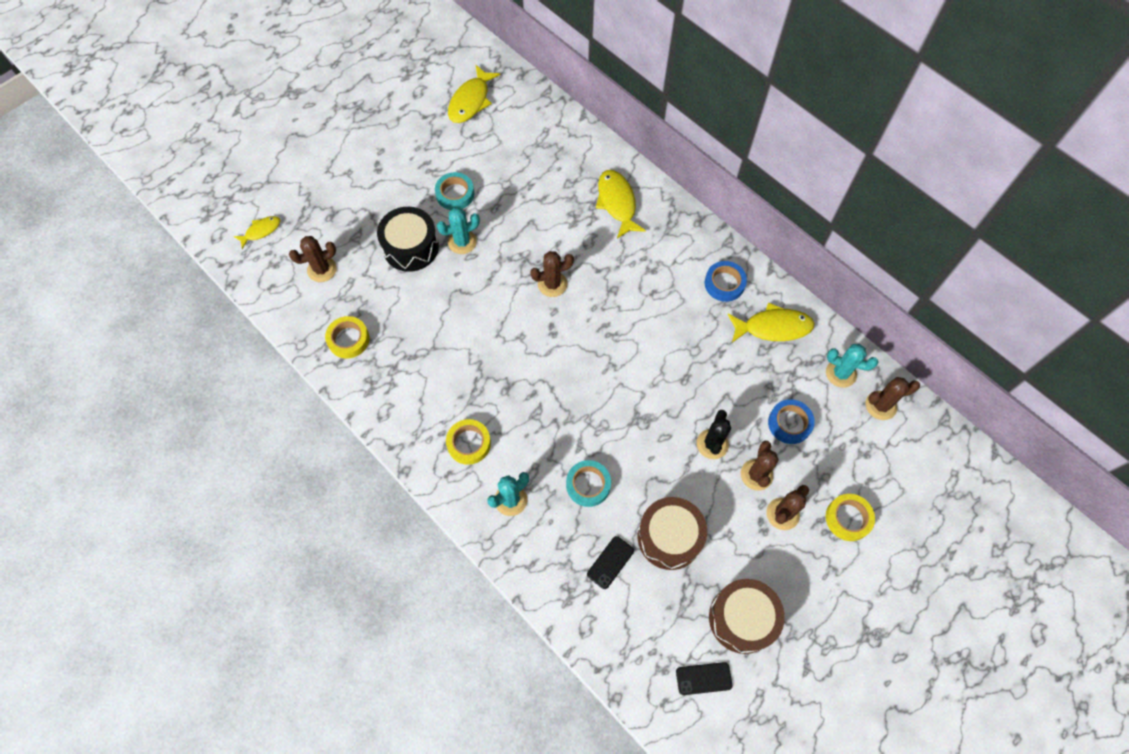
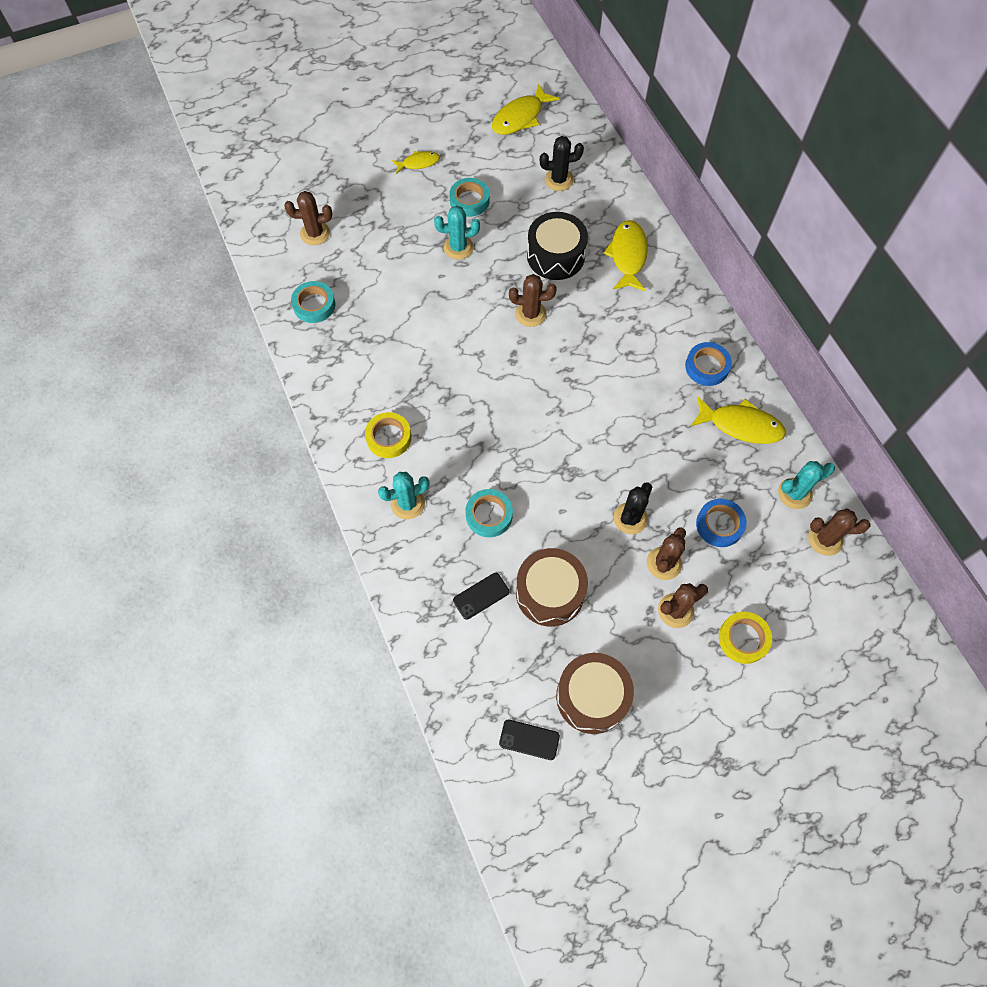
camera: 20 degrees right, 0 degrees up
(261, 231) = (273, 182): yellow fish -> yellow fish (418, 163)
(348, 339) = (314, 305): yellow tape -> turquoise tape
(411, 247) = (407, 238): black drum -> black drum (555, 256)
(529, 150) = (559, 180): none -> black cactus
(841, 373) = (795, 493): turquoise cactus -> turquoise cactus turned 60 degrees counterclockwise

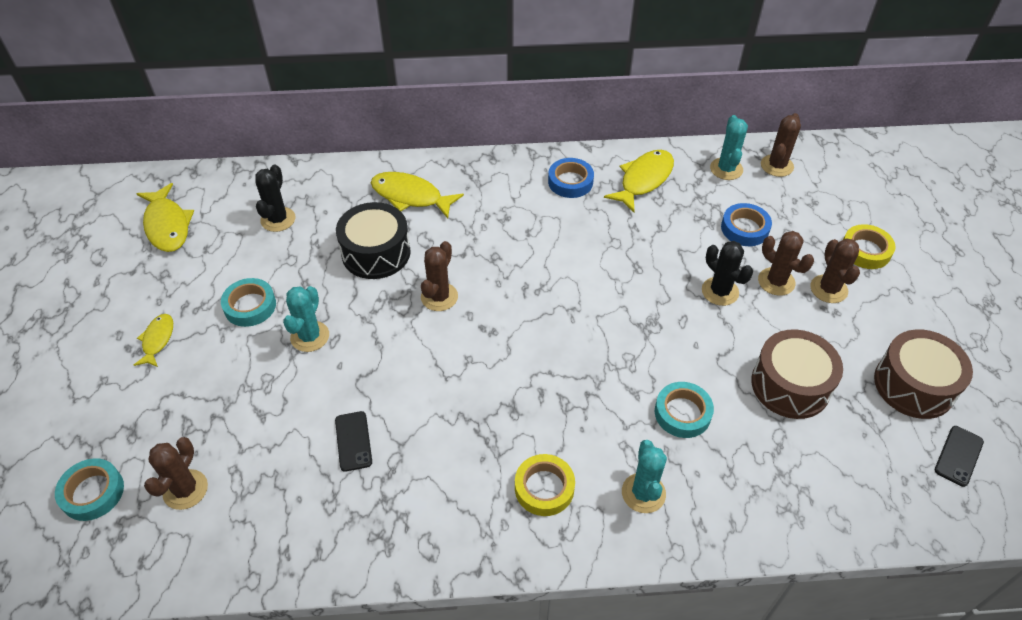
camera: 70 degrees left, 15 degrees down
(314, 305) = (302, 522): turquoise tape -> turquoise tape (92, 492)
(481, 596) = (782, 451): black phone -> black phone (353, 441)

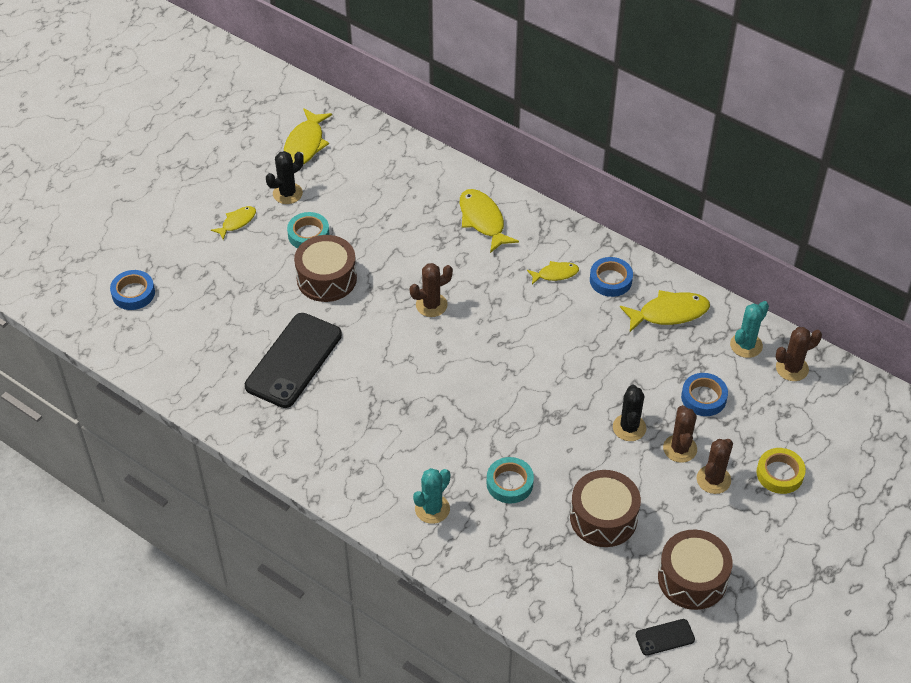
camera: 40 degrees right, 0 degrees up
(92, 492) = (133, 293): turquoise tape -> blue tape
(185, 489) = (181, 325): brown cactus -> none
(278, 219) = (378, 183): black cactus -> black cactus (287, 193)
(310, 336) = (326, 278): turquoise cactus -> brown drum
(353, 441) = (294, 360): black phone -> black phone, size x2.25
(376, 253) = (420, 248): black drum -> none
(520, 204) = (555, 274): none -> yellow fish
(544, 488) = (376, 464): yellow tape -> none

